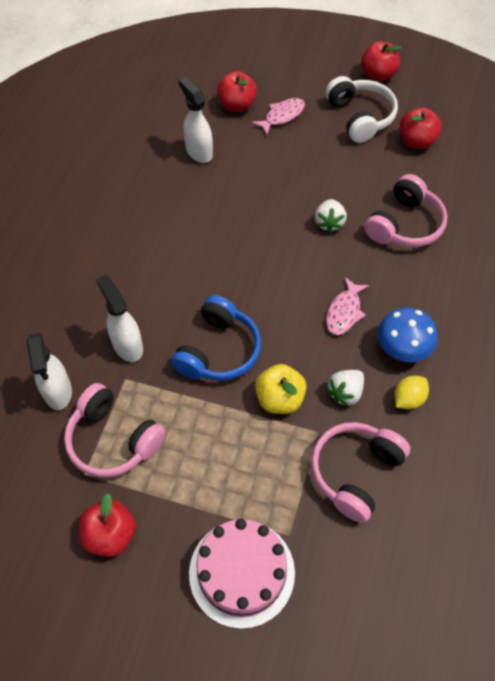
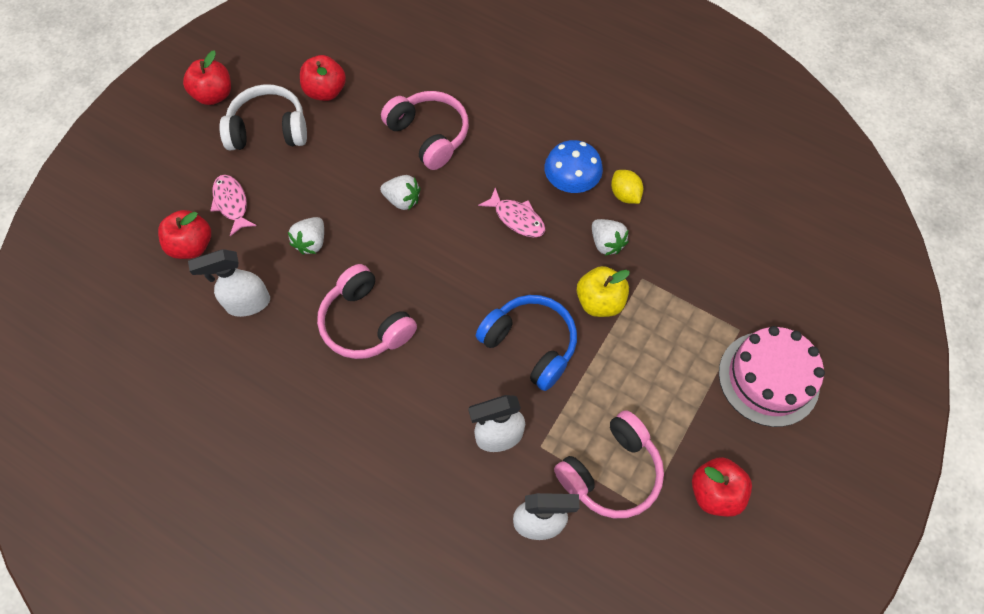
camera: 75 degrees left, 5 degrees up
(265, 174) = (311, 242): none -> white strawberry
(355, 472) = (689, 259): pink headphones -> pink headphones (366, 323)

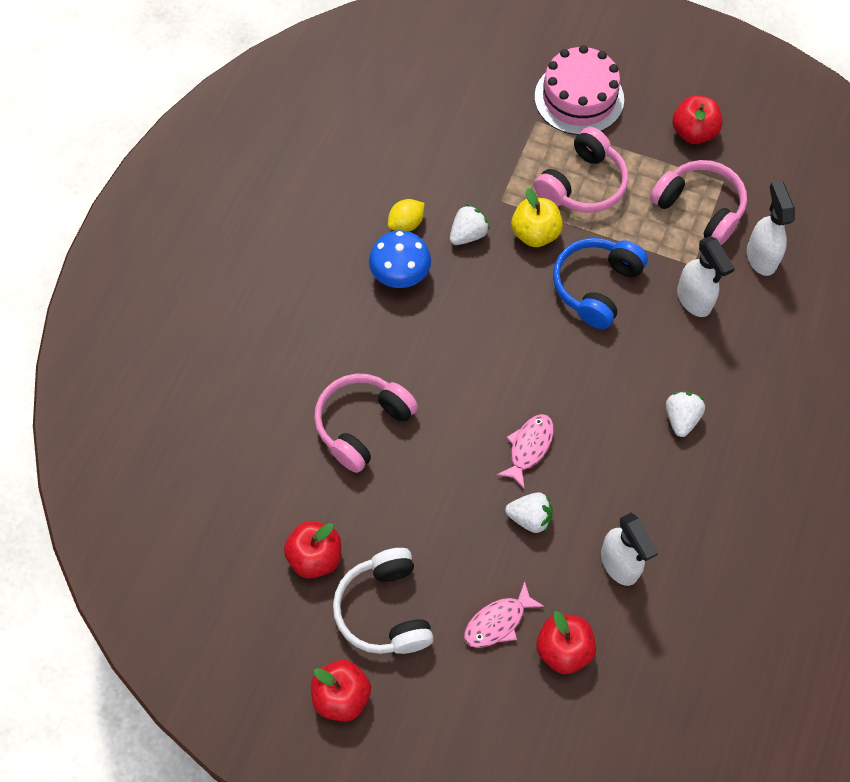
camera: 100 degrees left, 0 degrees up
(366, 323) = (611, 439): pink headphones -> pink headphones (582, 184)
(402, 200) = (455, 435): white strawberry -> white strawberry (681, 418)
(517, 218) = (455, 319): pink fish -> pink fish (529, 447)

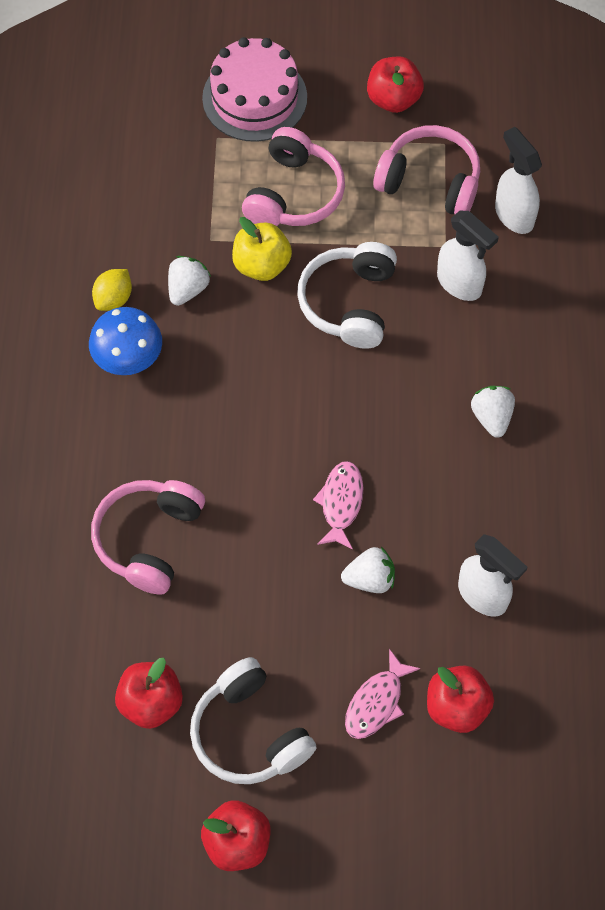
camera: 20 degrees left, 0 degrees up
(596, 287) = (350, 303): blue headphones -> white headphones

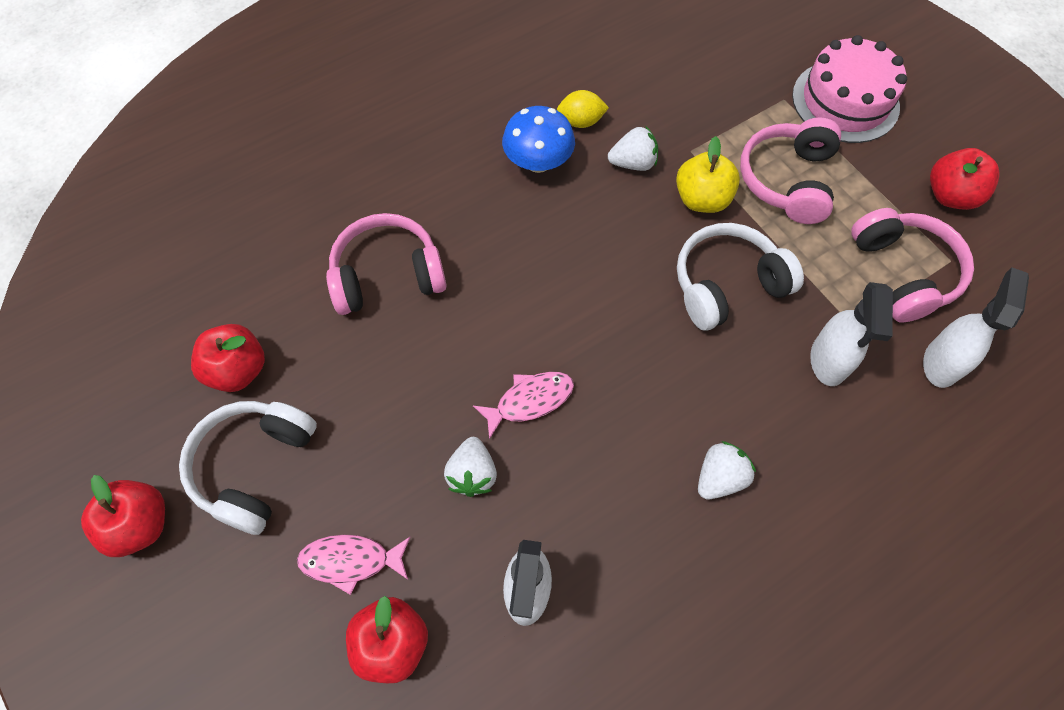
camera: 55 degrees right, 0 degrees up
(293, 194) = (788, 180): pink headphones -> pink headphones turned 120 degrees clockwise
(370, 579) = (472, 474): white strawberry -> white strawberry turned 45 degrees clockwise

